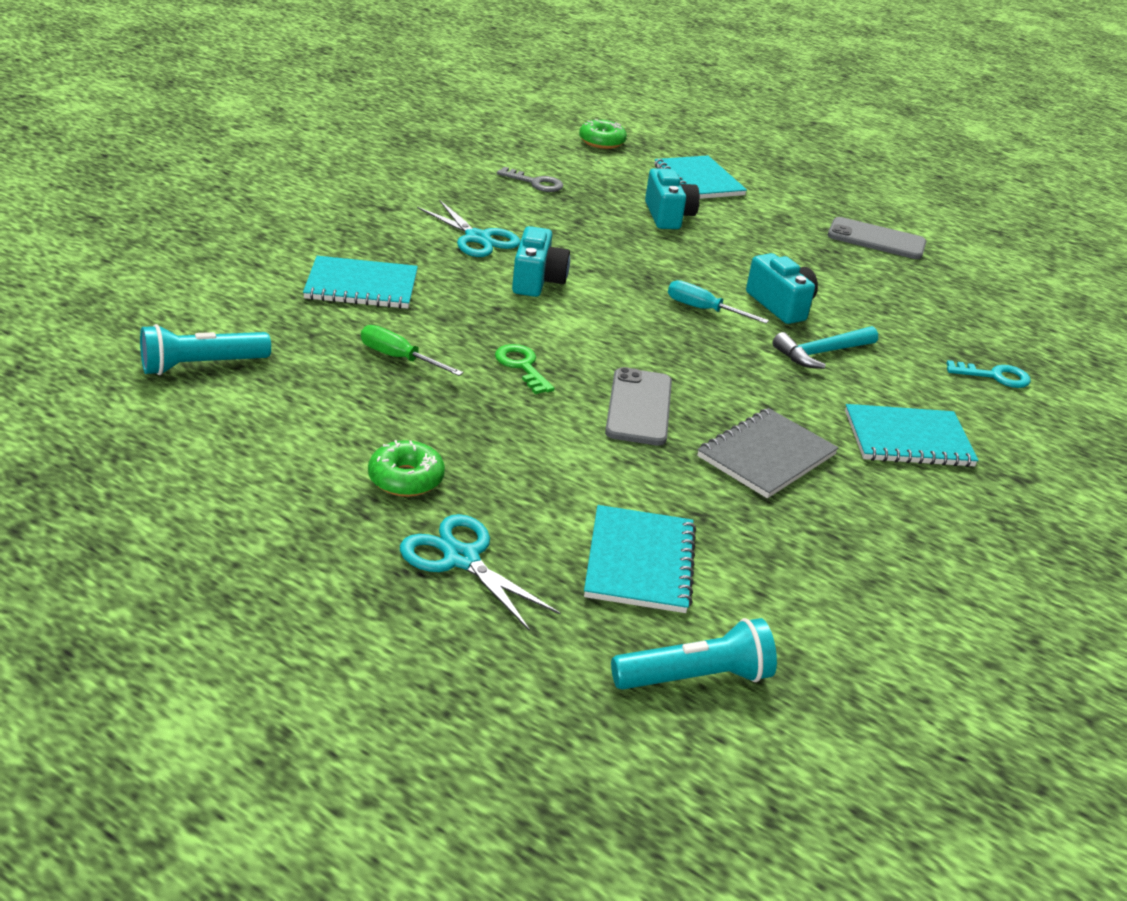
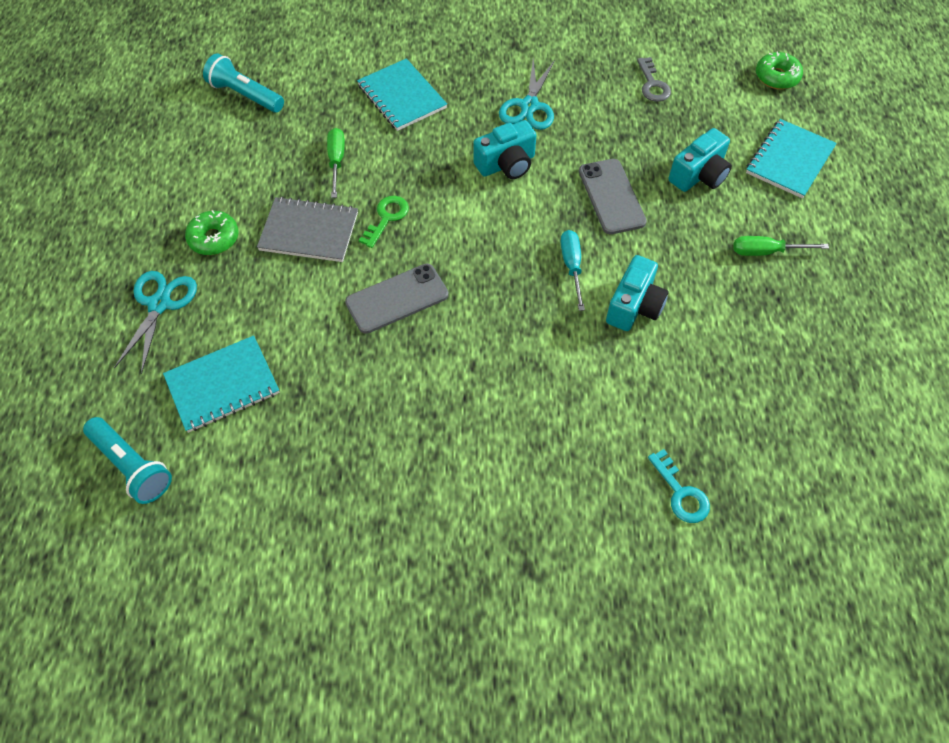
camera: 60 degrees right, 25 degrees up
(766, 456) = (404, 394): grey notebook -> grey notebook (309, 232)
(783, 232) = (766, 252): none -> green screwdriver
(821, 353) = (586, 363): turquoise hammer -> none
(876, 239) = (839, 315): grey phone -> grey phone (611, 196)
(908, 439) = (512, 469): turquoise notebook -> none

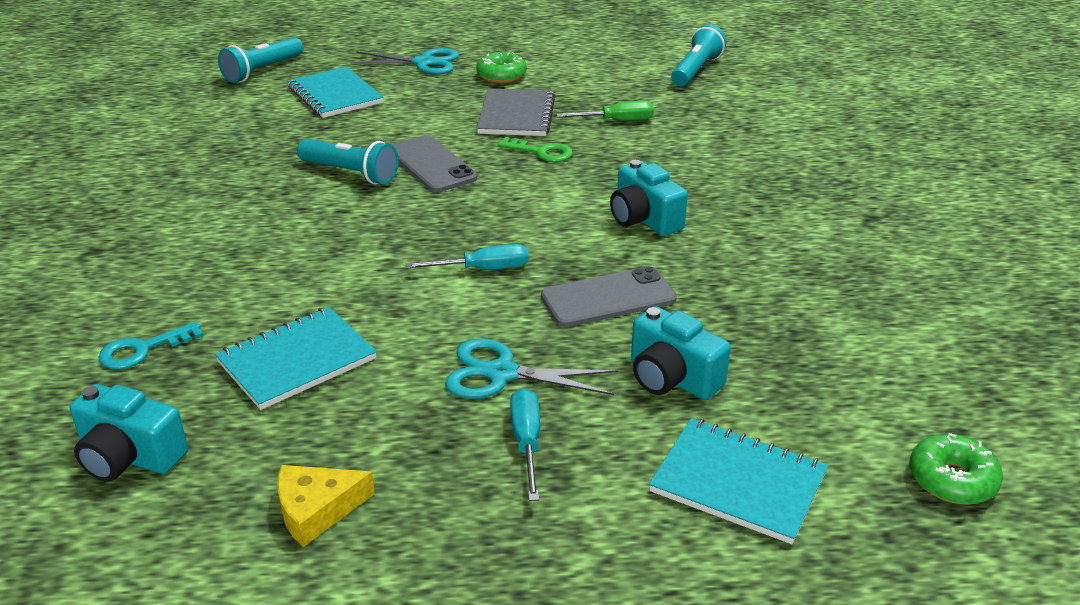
camera: 85 degrees right, 25 degrees down
(402, 97) = (733, 149): turquoise notebook -> turquoise notebook (297, 360)
(404, 362) = (350, 173): none -> turquoise flashlight
(529, 106) = (756, 232): turquoise scissors -> turquoise scissors (502, 373)
(634, 306) = (421, 317): turquoise camera -> turquoise camera (129, 457)
(652, 84) = (854, 335): grey key -> none
(766, 252) = (526, 442): green screwdriver -> turquoise screwdriver
(838, 360) = (317, 509): none -> yellow cheese

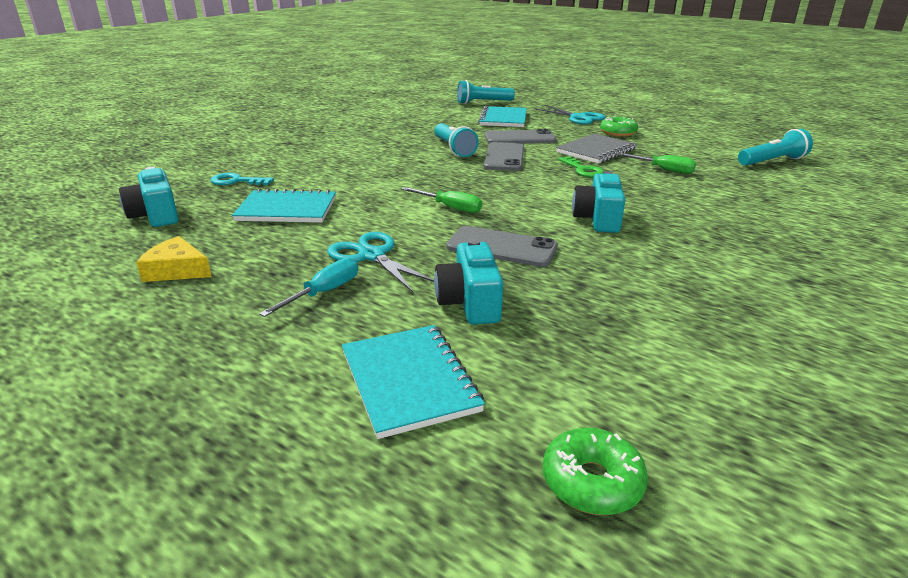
camera: 40 degrees right, 5 degrees down
(404, 124) = (520, 138): none -> grey phone
(483, 269) = (450, 208): turquoise screwdriver -> green screwdriver

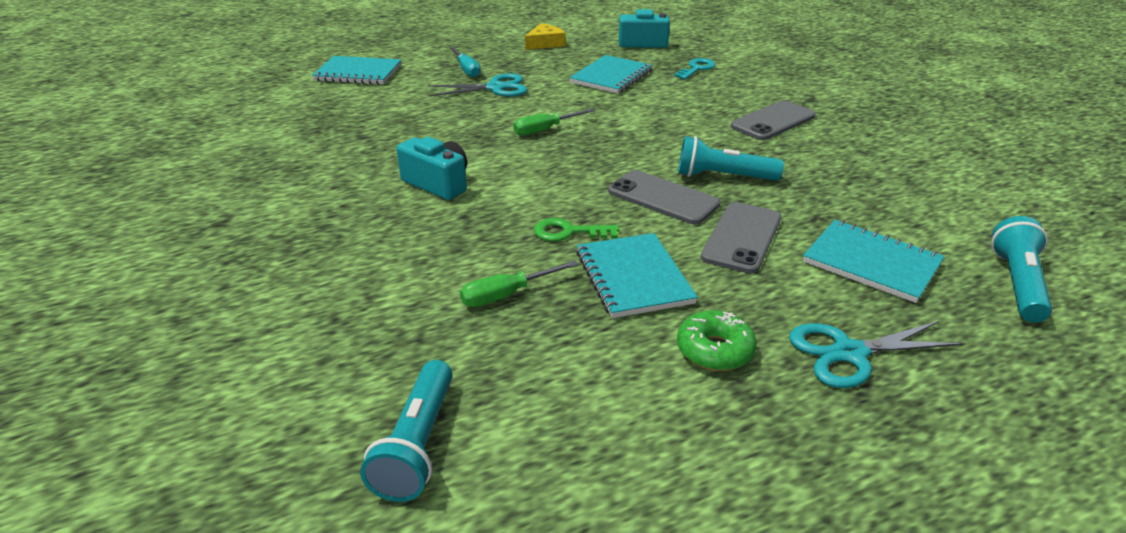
camera: 120 degrees right, 5 degrees up
(469, 303) = (396, 100): turquoise camera -> none
(502, 247) = (448, 128): grey phone -> grey phone (773, 121)
(592, 482) = (246, 88): green donut -> none
(596, 151) = (633, 277): grey notebook -> turquoise notebook

